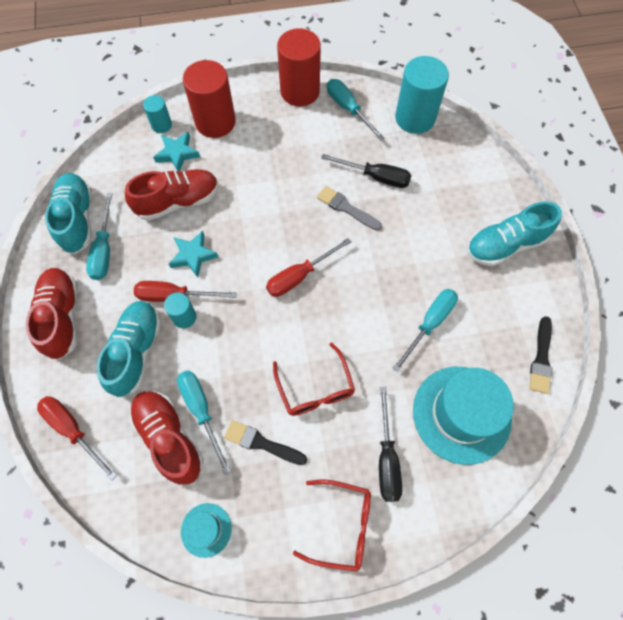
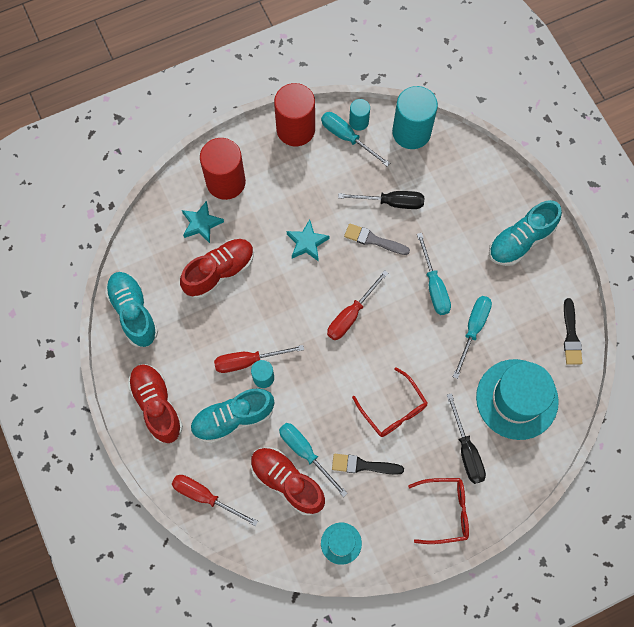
camera: 15 degrees left, 5 degrees up
(104, 250) = (169, 335): turquoise screwdriver -> turquoise screwdriver (434, 286)
(136, 352) = (233, 418): turquoise shoe -> turquoise shoe turned 105 degrees counterclockwise
(161, 125) = (176, 197): turquoise cylinder -> turquoise cylinder (359, 122)
(193, 255) = (251, 320): turquoise star -> turquoise star (307, 243)

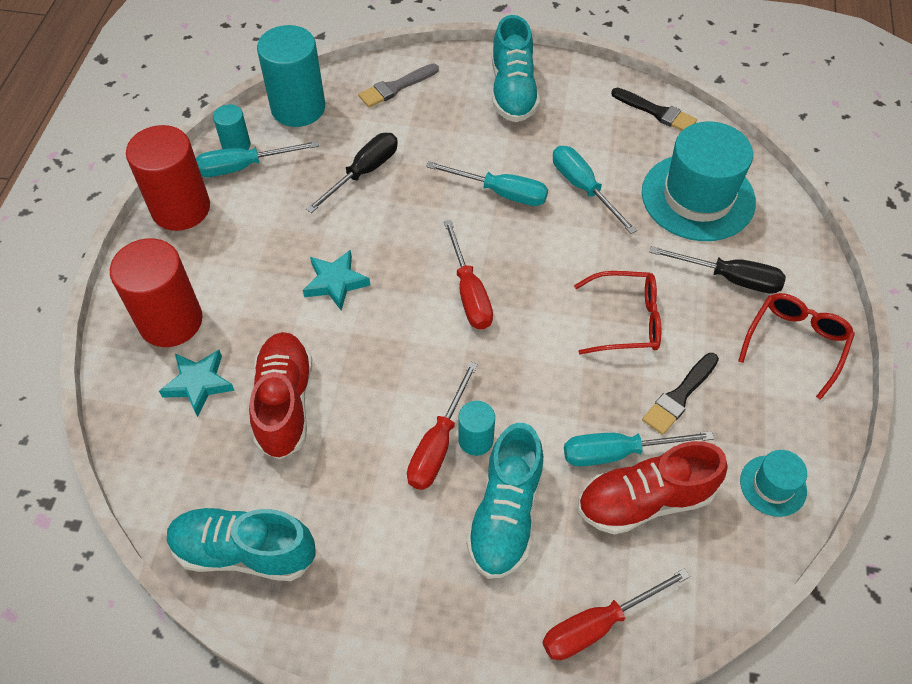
camera: 55 degrees left, 15 degrees down
(157, 405) = (410, 607): red shoe -> none
(373, 240) = (394, 215): grey brush -> grey brush (396, 87)

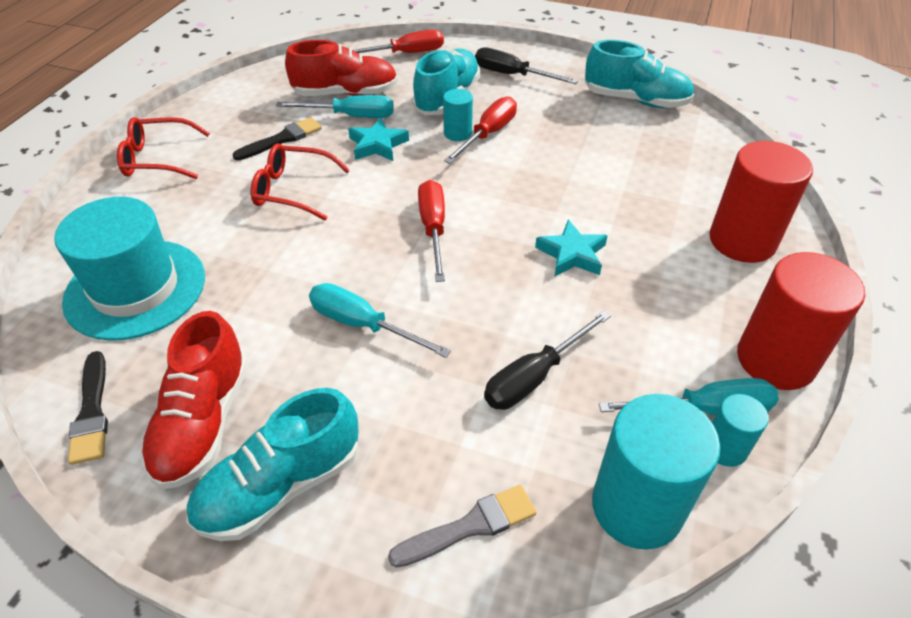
camera: 170 degrees left, 10 degrees down
(199, 384) = (697, 191): turquoise star -> turquoise star (377, 145)
(284, 403) = (616, 170): red shoe -> red shoe (203, 422)
(513, 91) = (281, 486): turquoise shoe -> turquoise shoe turned 135 degrees counterclockwise
(583, 188) = (260, 317): turquoise screwdriver -> none
(656, 112) = (92, 412): black brush -> black brush turned 150 degrees counterclockwise
(730, 278) = (170, 210): black screwdriver -> black screwdriver (512, 75)
(773, 485) = (251, 91): turquoise hat -> none
(795, 343) = (158, 159): red glasses -> red glasses turned 45 degrees clockwise

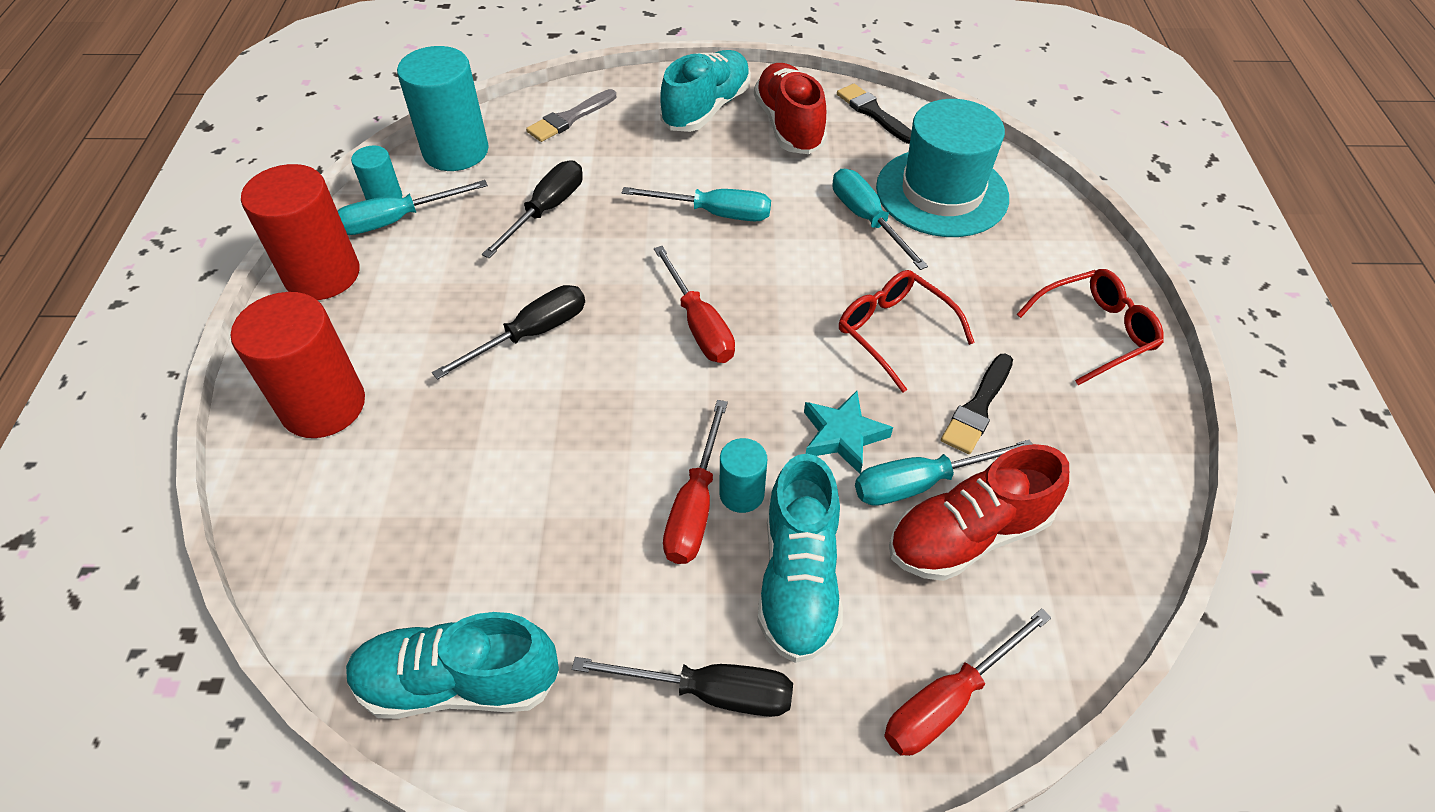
camera: 160 degrees right, 5 degrees up
(228, 280) = (866, 219): none -> turquoise screwdriver
(292, 190) = (894, 332): red glasses -> red glasses turned 120 degrees counterclockwise
(572, 254) = (531, 334): turquoise star -> black screwdriver

